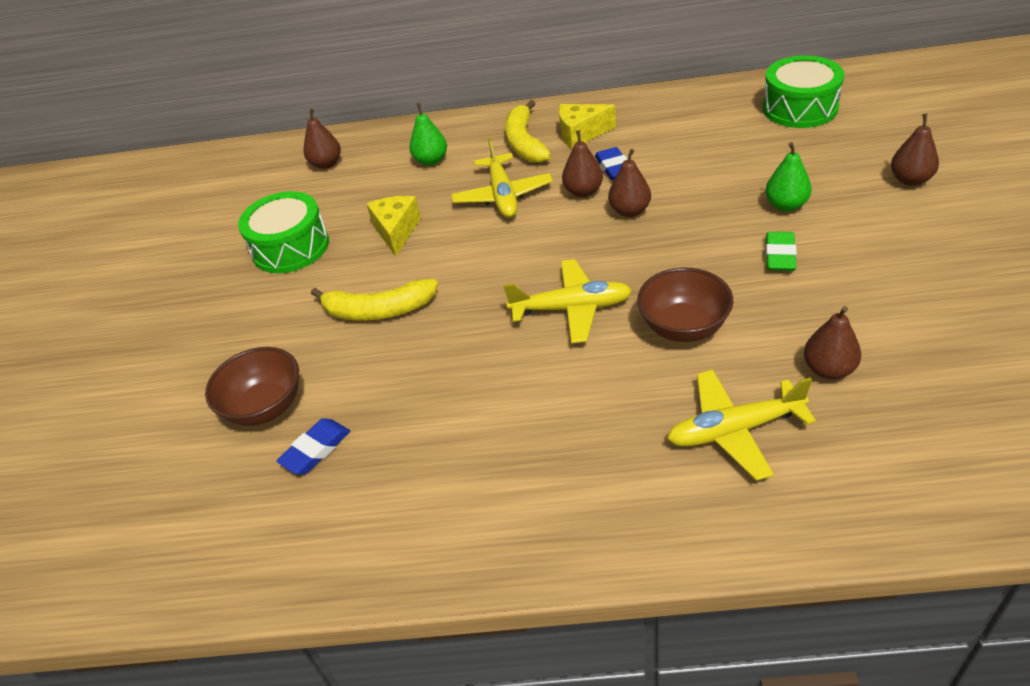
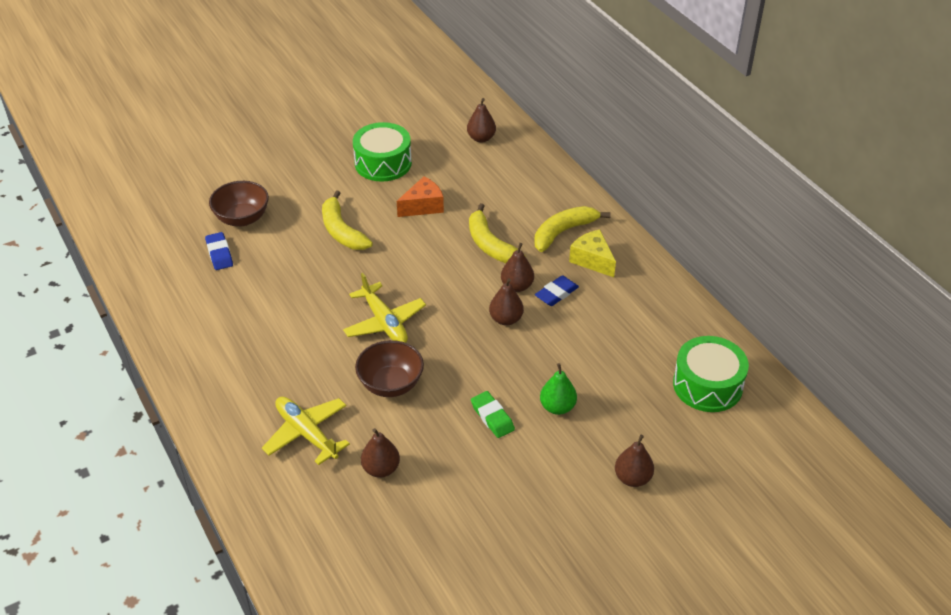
camera: 55 degrees right, 0 degrees up
(316, 450) = (219, 254): blue eraser -> blue eraser turned 60 degrees clockwise
(396, 231) = (423, 206): yellow cheese -> orange cheese
(431, 160) = (513, 190): green pear -> none
(503, 195) = (490, 244): yellow plane -> yellow banana
(780, 255) = (492, 417): green eraser -> green eraser turned 75 degrees clockwise

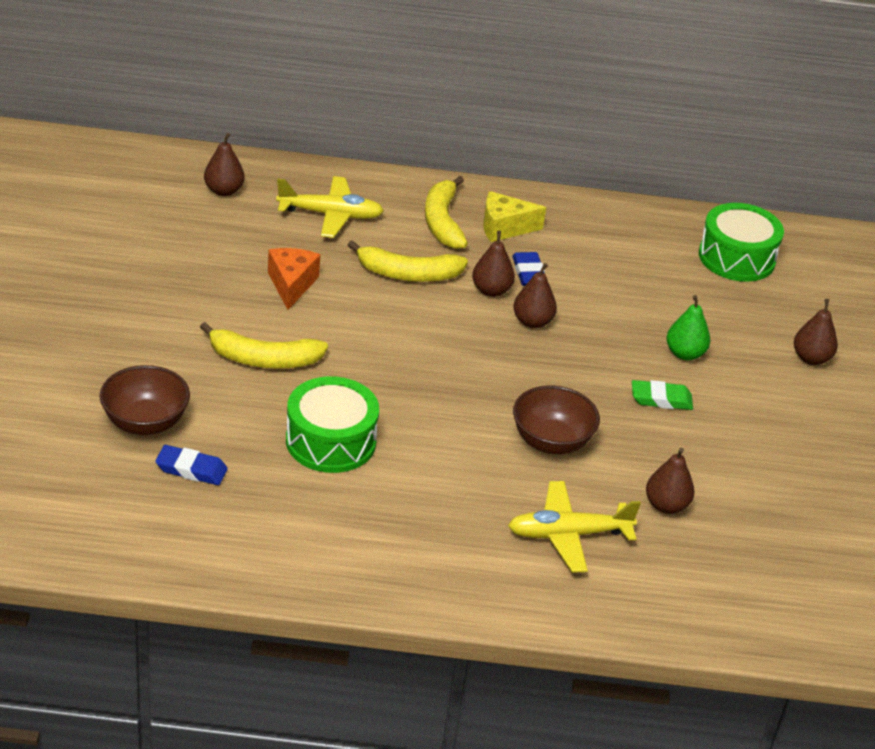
camera: 60 degrees left, 5 degrees down
(383, 163) = (178, 274): green drum -> green drum (330, 441)
(384, 322) = (452, 401): yellow plane -> yellow plane (331, 215)

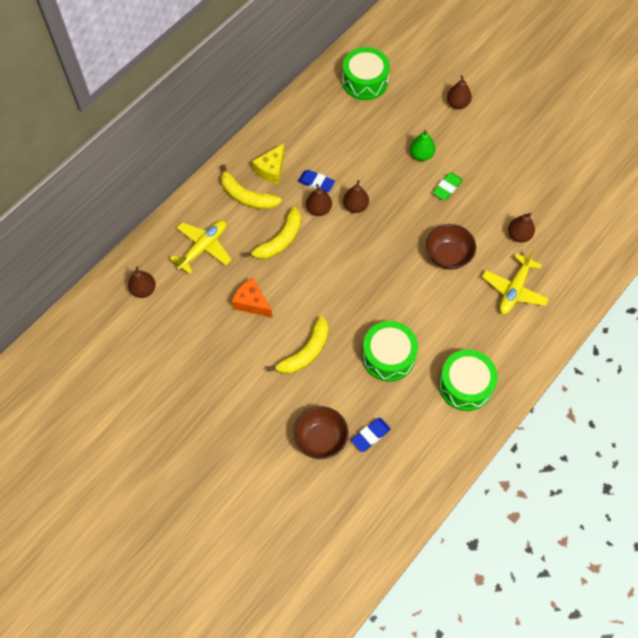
camera: 50 degrees left, 25 degrees up
(358, 539) = (465, 385): none -> green drum

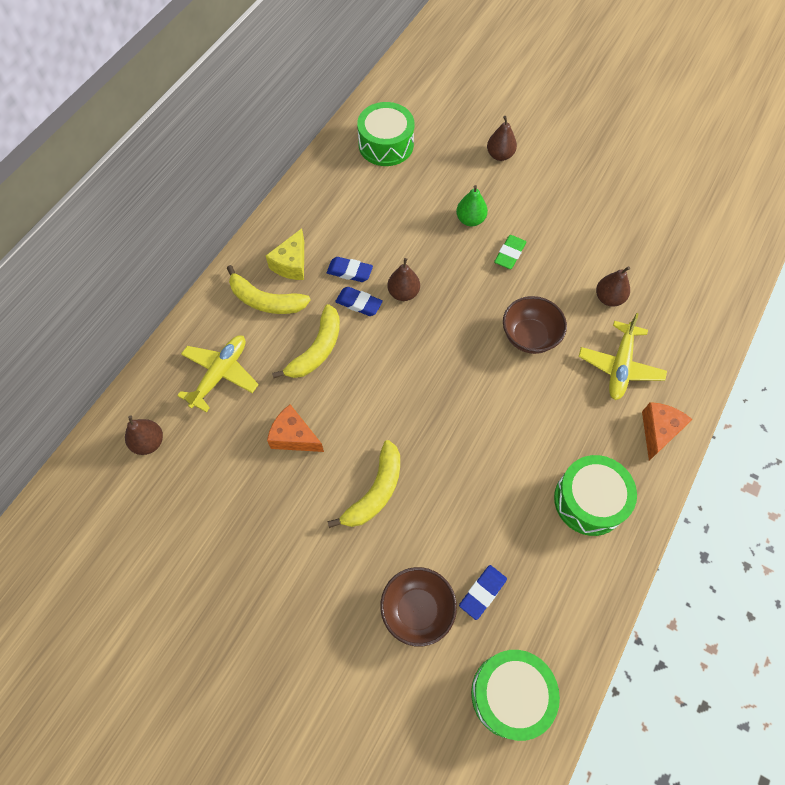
camera: 10 degrees left, 0 degrees up
(319, 209) = (359, 303): brown pear -> blue eraser
(388, 356) = (483, 479): green drum -> green drum (510, 694)
(531, 344) = (658, 431): none -> orange cheese

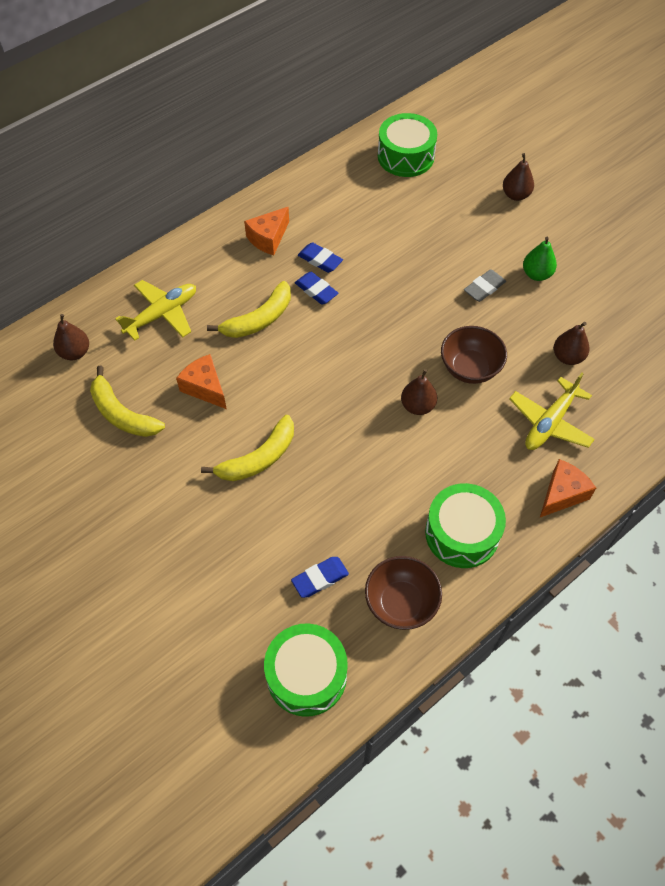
camera: 20 degrees right, 5 degrees down
(265, 301) = (230, 263): yellow banana -> yellow banana (122, 414)
(291, 264) = (268, 238): yellow cheese -> orange cheese
(403, 293) = (363, 293): brown pear -> brown pear (417, 406)
(417, 610) = (252, 572): brown bowl -> brown bowl (401, 603)
(470, 220) = (458, 246): green pear -> green pear (536, 274)
(509, 254) = (484, 288): green eraser -> grey eraser

